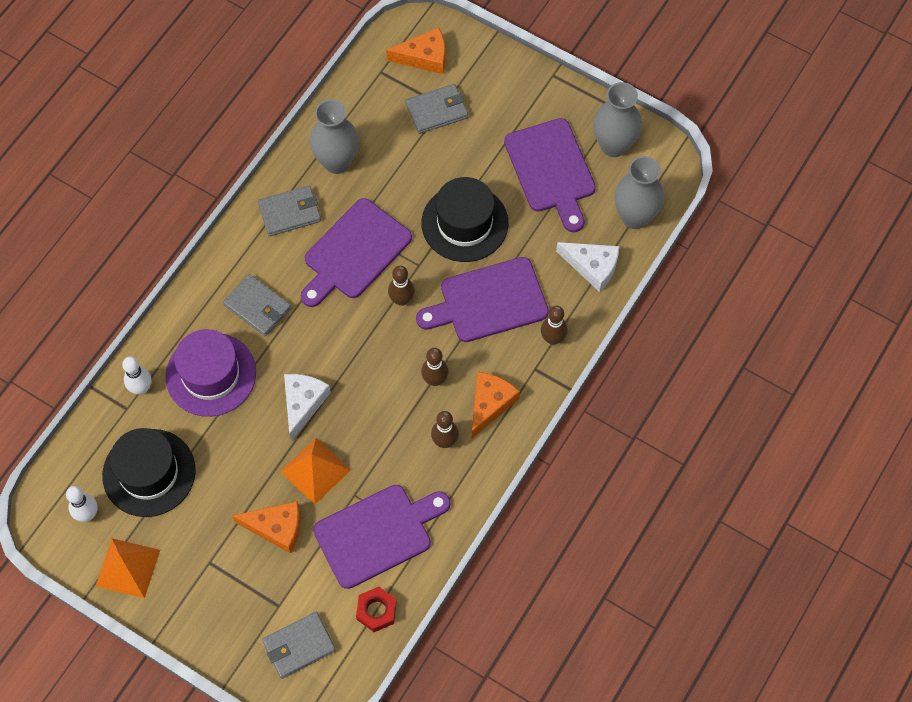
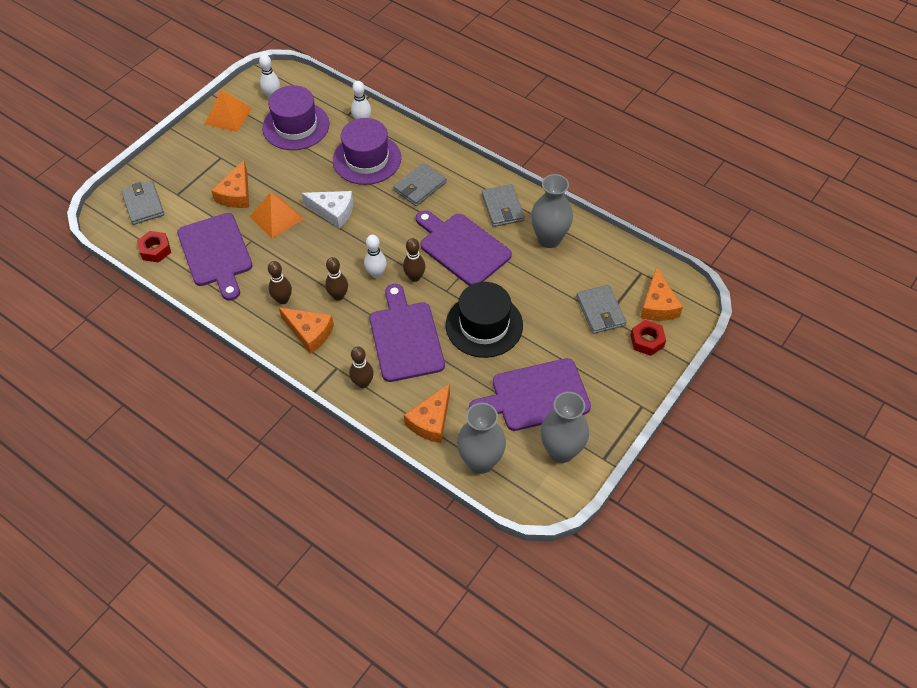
camera: 95 degrees right, 10 degrees down
(149, 473) = (296, 126): black hat -> purple hat
(399, 342) = (376, 274): none -> white bowling pin
(472, 68) = (647, 341): none -> red nut
(592, 266) = (431, 421): white cheese -> orange cheese

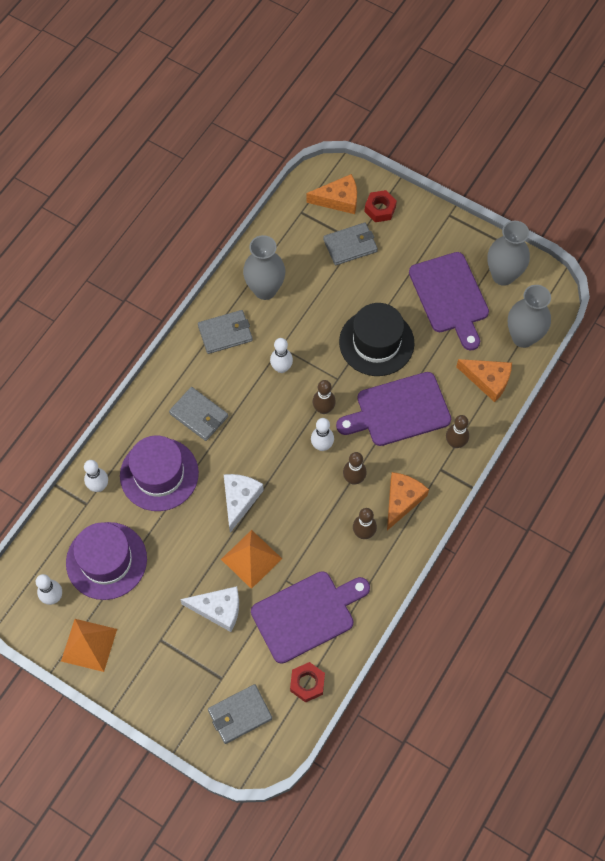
camera: 95 degrees left, 10 degrees up
(236, 194) = (218, 609): orange cheese -> white cheese
(462, 247) = (281, 368): purple cutting board -> white bowling pin

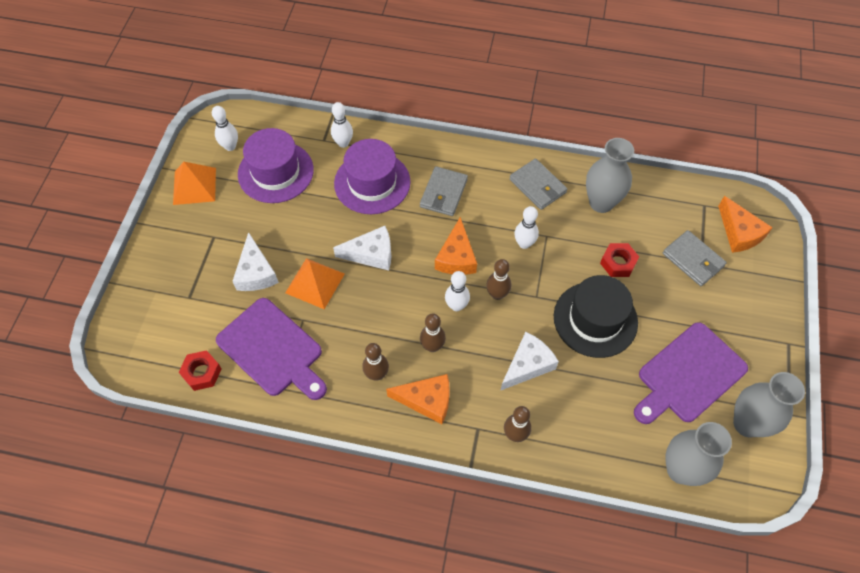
camera: 70 degrees right, 5 degrees down
(240, 714) = (157, 324): grey wallet -> none
(380, 209) = (752, 274): red nut -> red nut (618, 263)
(398, 410) = (527, 365): purple cutting board -> white cheese
(488, 380) = (607, 446): orange cheese -> orange cheese (456, 257)

